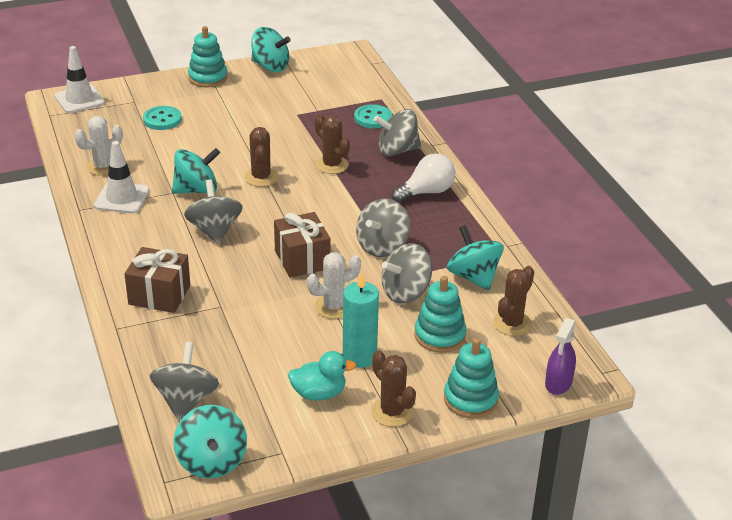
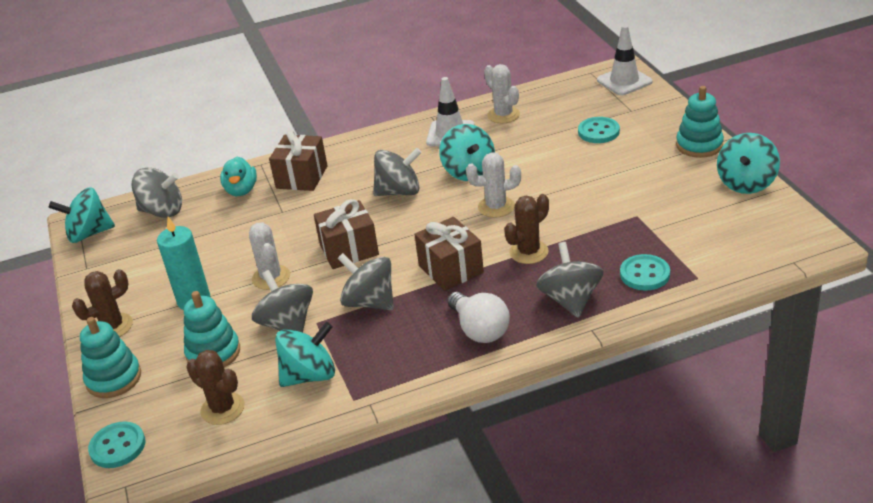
camera: 95 degrees right, 0 degrees up
(261, 177) = (496, 207): brown cactus -> white cactus
(319, 393) = (150, 280): turquoise duck -> turquoise duck (241, 190)
(345, 203) = (451, 269): none -> brown gift
(558, 383) = (117, 446): purple spray bottle -> turquoise button

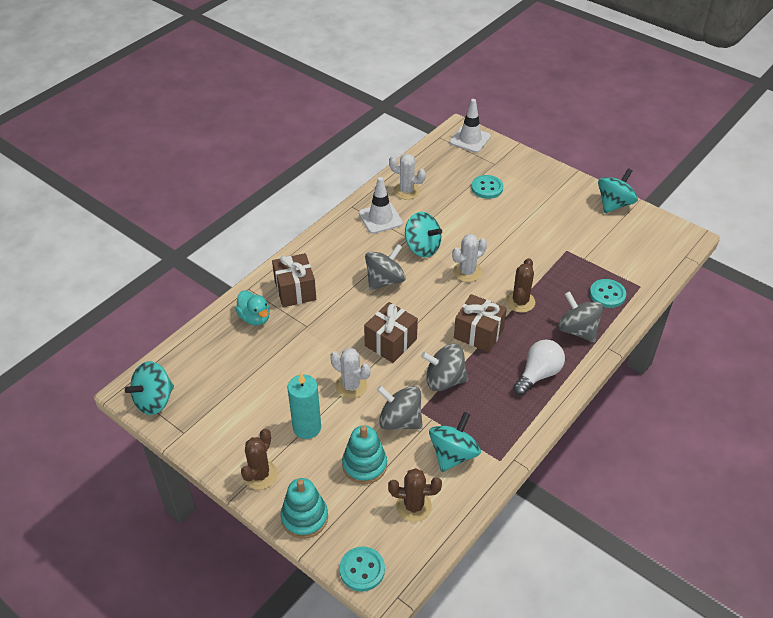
camera: 35 degrees left, 10 degrees up
(162, 211) = (202, 358): grey spinning top -> none
(479, 330) = (538, 374): white light bulb -> white light bulb turned 75 degrees counterclockwise
(699, 145) = (562, 181): turquoise stacking toy -> none
(746, 183) = (614, 204): turquoise spinning top -> turquoise spinning top turned 135 degrees counterclockwise

